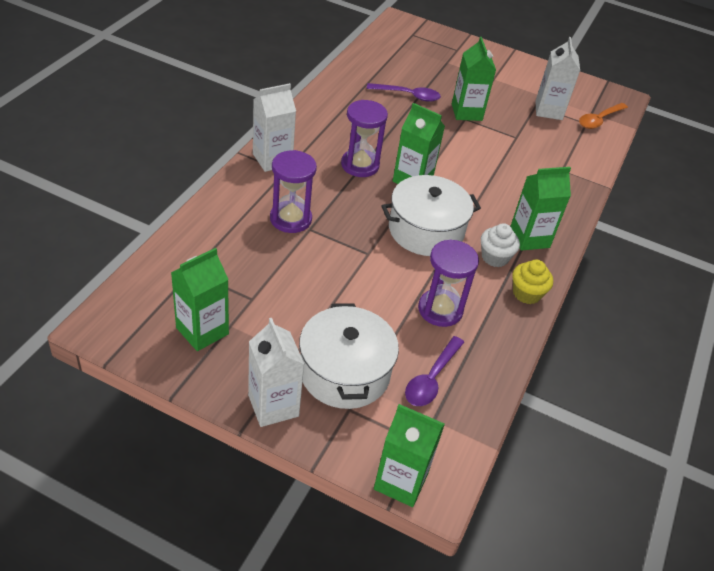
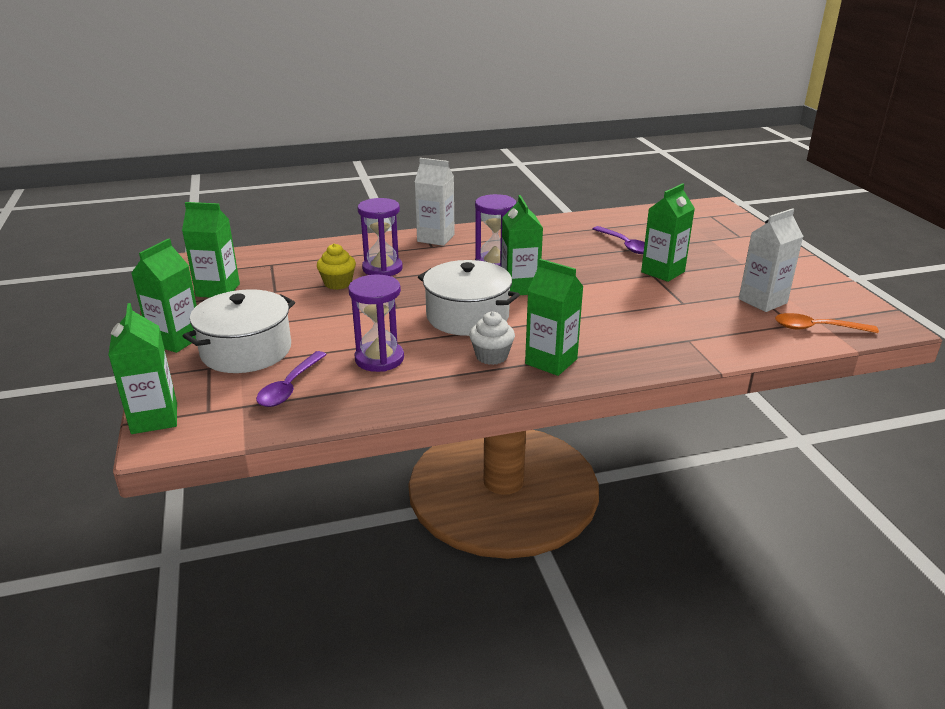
camera: 55 degrees right, 15 degrees down
(273, 405) = (176, 340): white carton -> green carton
(431, 378) = (290, 387): purple spoon -> purple spoon turned 60 degrees counterclockwise
(526, 293) = (470, 388): yellow cupcake -> yellow cupcake (338, 283)

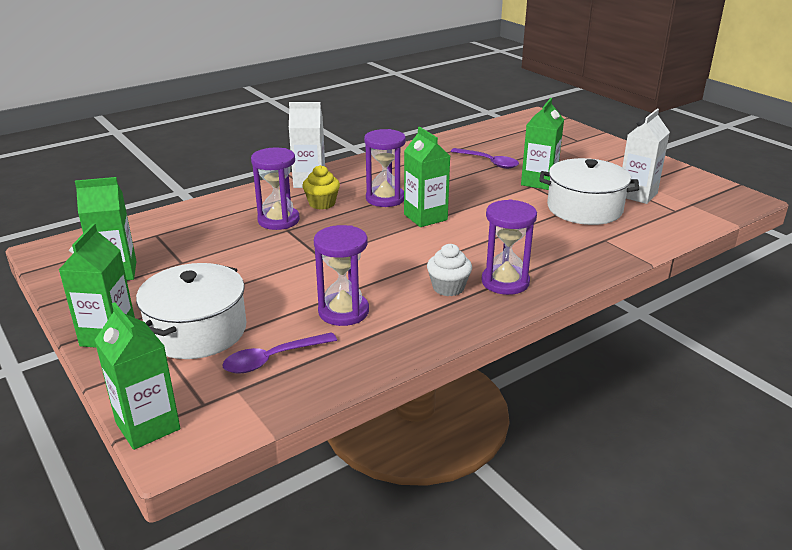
camera: 20 degrees left, 0 degrees up
(290, 387) = (273, 359): purple spoon -> purple spoon turned 60 degrees clockwise
(338, 283) = (243, 243): yellow cupcake -> yellow cupcake (322, 203)
(467, 316) = (397, 253): white pot -> white pot (584, 208)
(551, 361) = (505, 282): green carton -> purple hourglass
(817, 328) = (695, 211): orange spoon -> none

